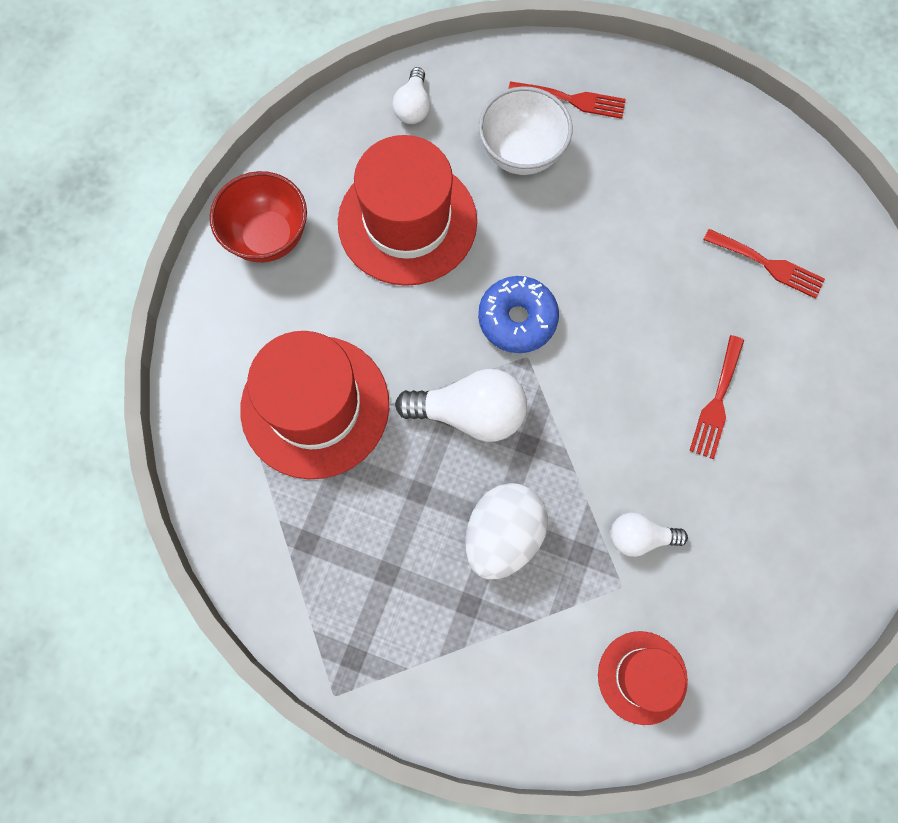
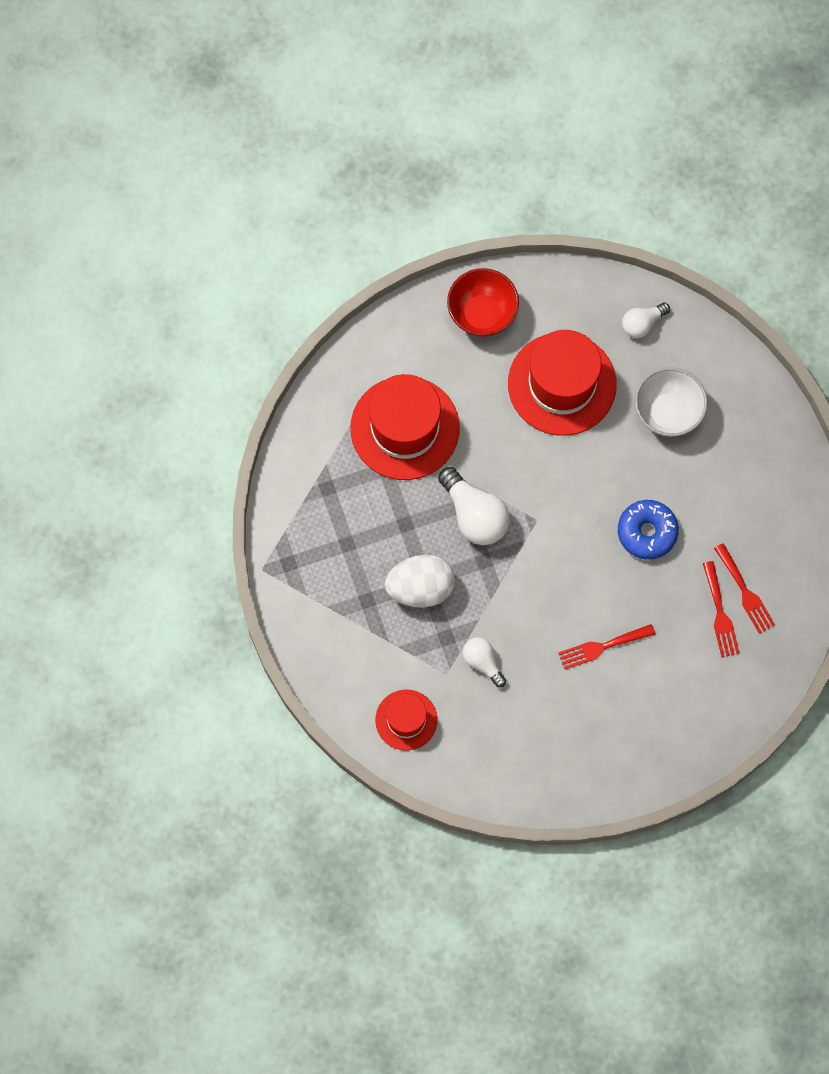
camera: 50 degrees right, 0 degrees up
(517, 319) = (555, 496): blue donut -> blue donut (647, 532)
(572, 100) = (733, 413): red fork -> red fork (745, 592)

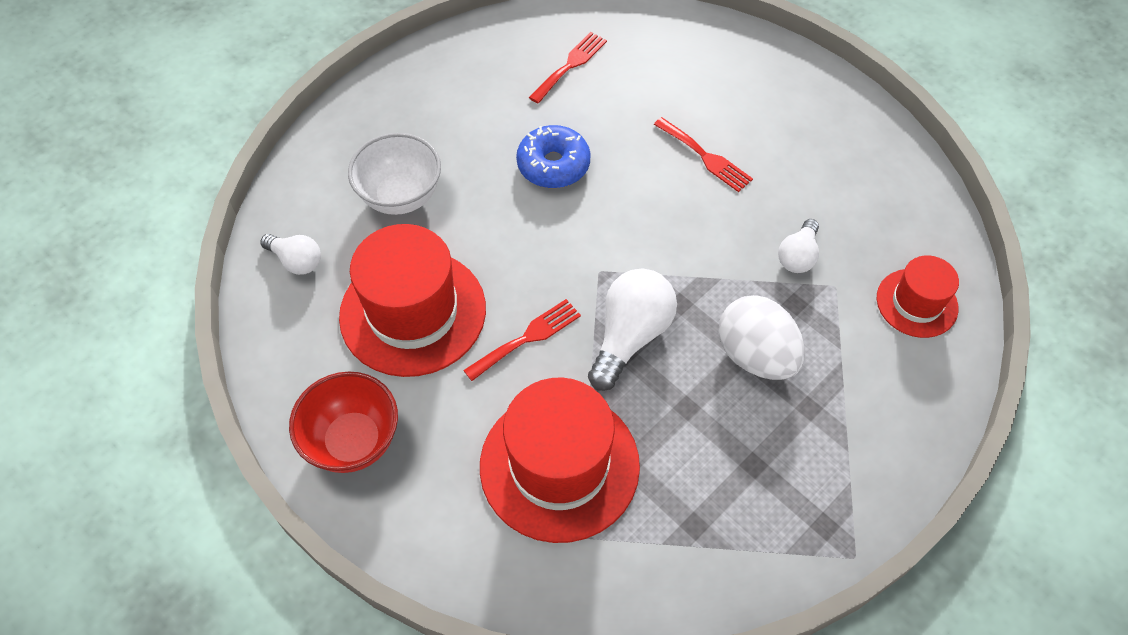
camera: 115 degrees left, 15 degrees down
(720, 614) = (606, 76): red fork -> red fork (527, 338)

